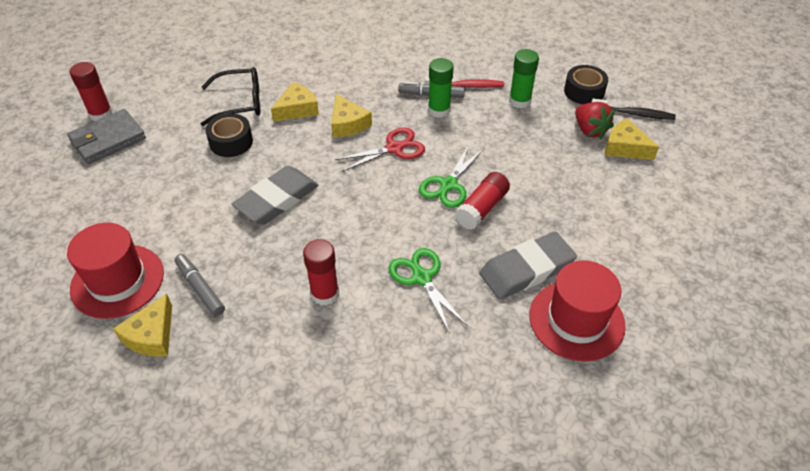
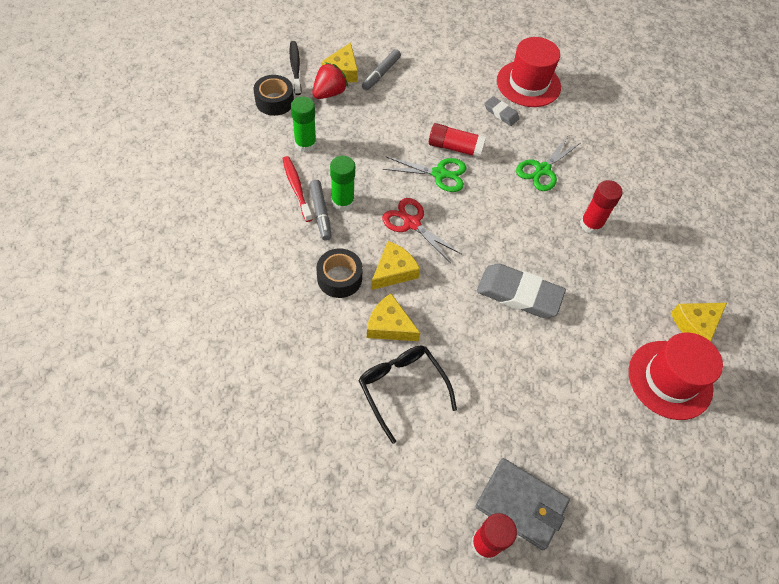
camera: 115 degrees left, 10 degrees up
(151, 335) = (695, 324): yellow cheese -> yellow cheese turned 150 degrees clockwise
(200, 288) = (638, 311): grey marker -> grey marker (381, 74)
(231, 142) = (466, 368): black tape -> black tape (339, 278)
(526, 269) = (501, 113): grey eraser -> grey eraser, size x0.52

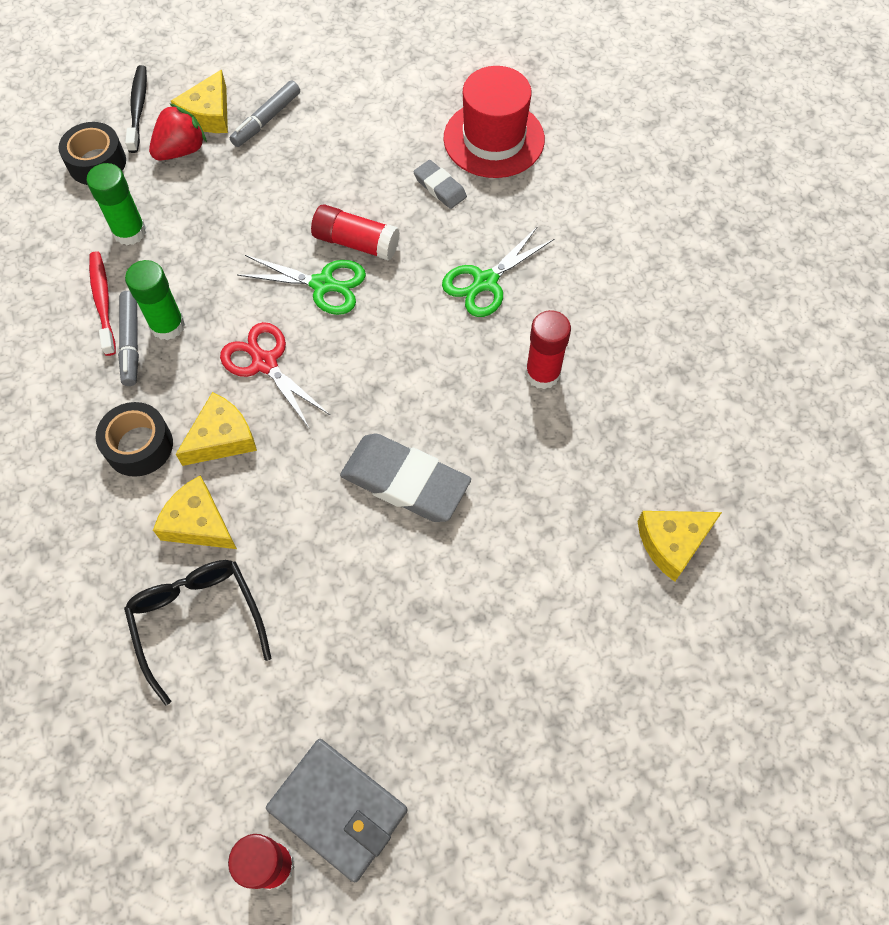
camera: 10 degrees right, 5 degrees up
(670, 379) = (611, 629): red hat -> none

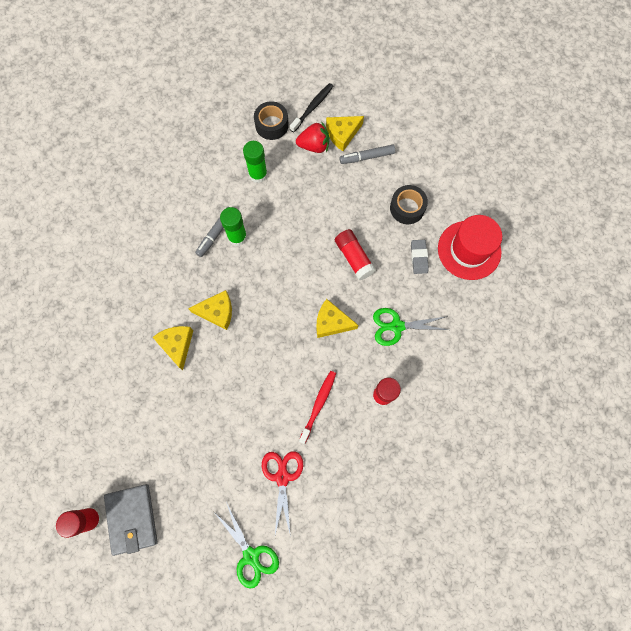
camera: 40 degrees right, 10 degrees up
(103, 302) = (219, 203): red toothbrush -> red toothbrush (318, 405)
(139, 446) = (181, 288): black tape -> black tape (407, 208)
(197, 621) = (143, 389): black glasses -> none
(265, 363) = (263, 289): red scissors -> red scissors (282, 477)
(323, 284) = (321, 268): green scissors -> green scissors (251, 555)
(405, 481) = (276, 397): grey eraser -> none
(672, 543) = (367, 527): yellow cheese -> yellow cheese (331, 322)

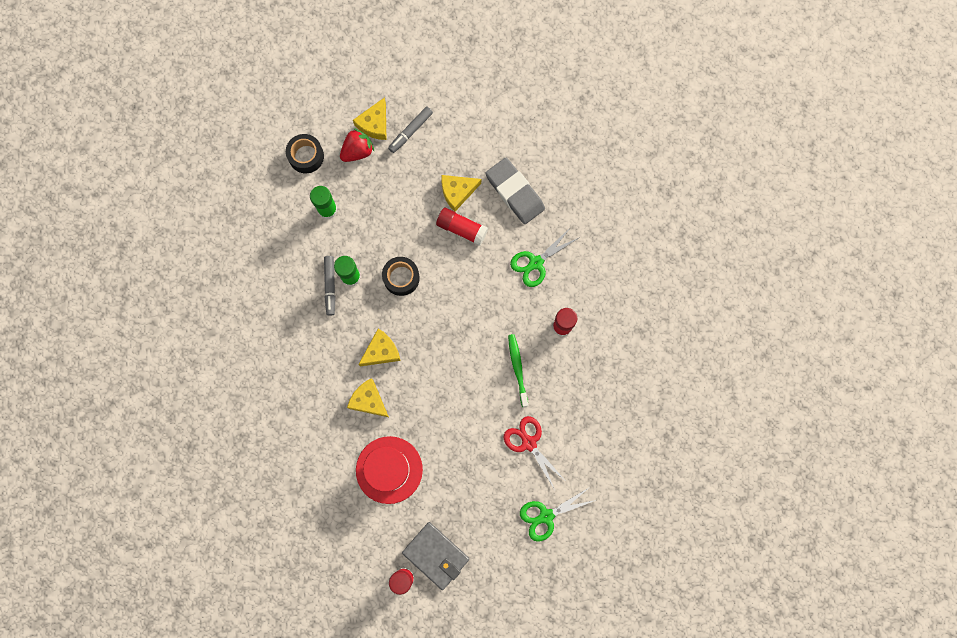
camera: 35 degrees left, 5 degrees up
(251, 555) = (546, 516): green scissors -> green scissors turned 135 degrees clockwise
(312, 107) = (330, 116): black toothbrush -> none
(318, 405) = (517, 368): red toothbrush -> green toothbrush
(331, 322) = (481, 295): yellow cheese -> yellow cheese (457, 192)
(407, 208) = (476, 155): black tape -> black tape (401, 278)
(419, 257) = (515, 192): grey eraser -> grey eraser, size x1.91
(469, 250) = (551, 158): red hat -> red hat (389, 470)

